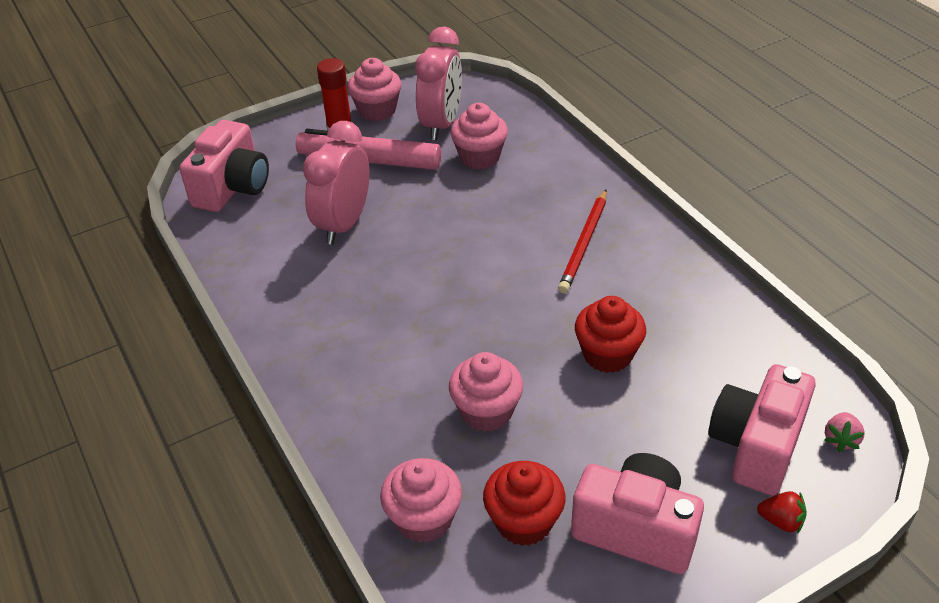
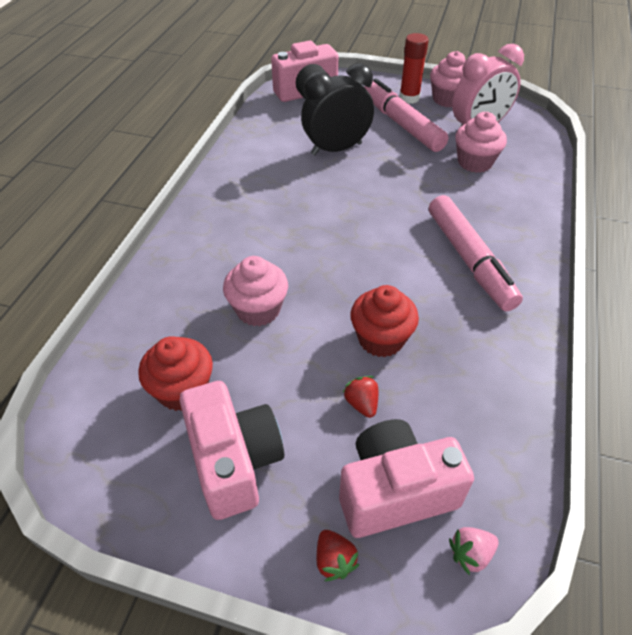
camera: 45 degrees right, 5 degrees up
(344, 224) = (336, 149): pink clock -> black clock
(424, 519) = (139, 337): pink cupcake -> none
(584, 244) = (469, 259): red pencil -> pink marker
(659, 411) = (361, 403): none -> red strawberry

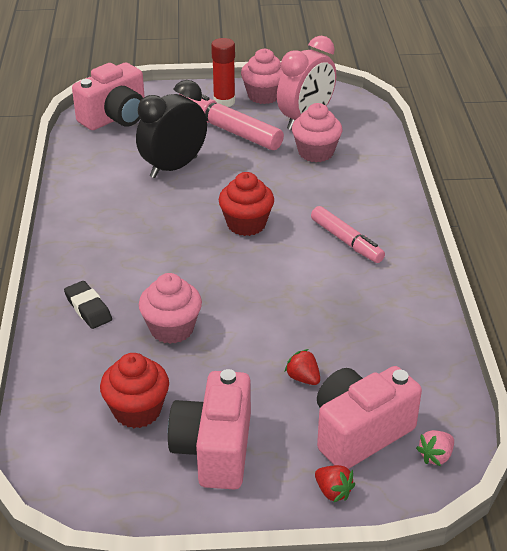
camera: 20 degrees left, 10 degrees down
(194, 268) = (88, 308): none -> black eraser
(234, 461) = (214, 449): pink camera -> pink camera turned 135 degrees counterclockwise
(381, 339) = (296, 324): red cupcake -> red cupcake (246, 224)
(469, 259) = (346, 241): pink marker -> pink marker, size x0.65

